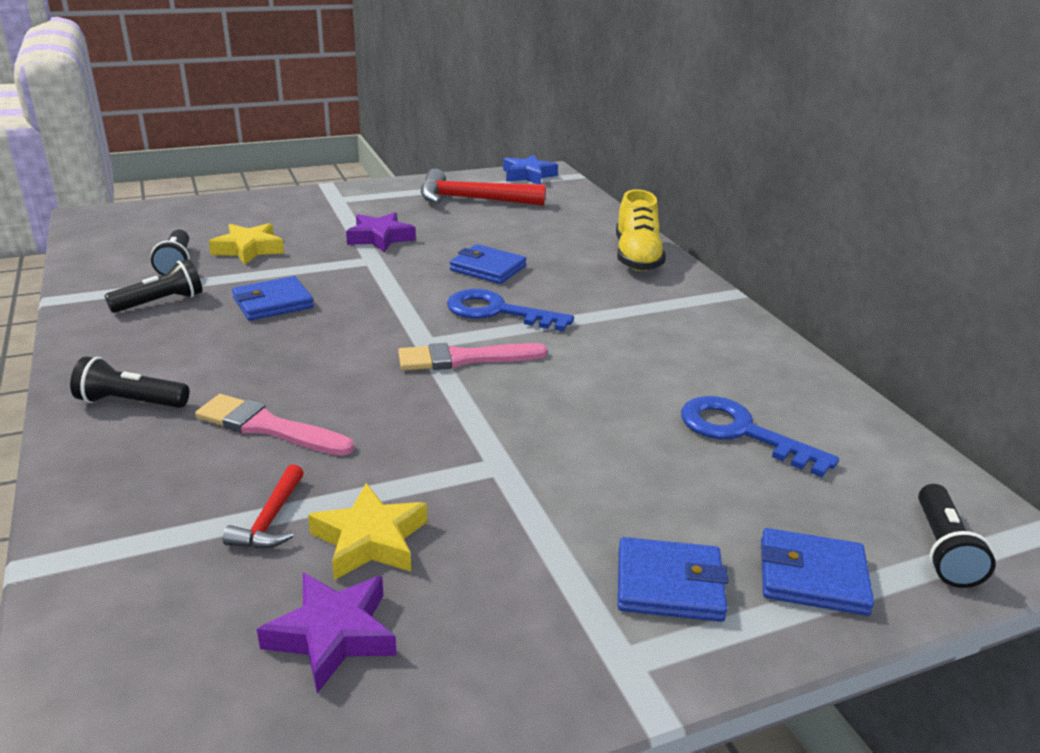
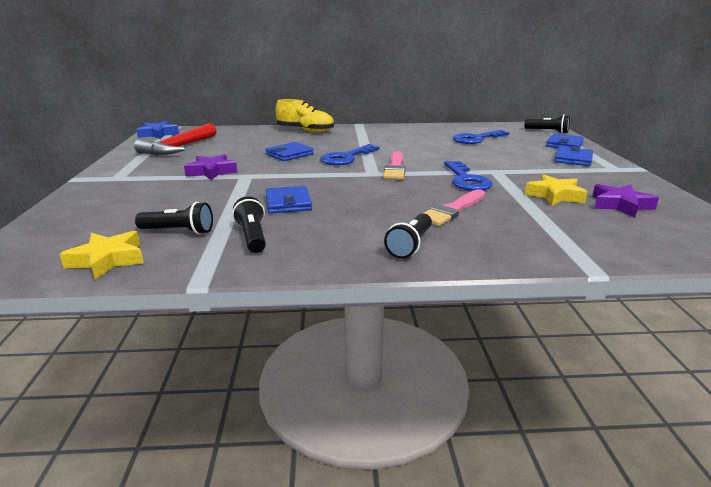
camera: 70 degrees left, 5 degrees down
(249, 249) = (181, 207): yellow star -> yellow star (108, 260)
(270, 520) = (541, 212): red hammer -> none
(427, 432) = (466, 180): none -> blue key

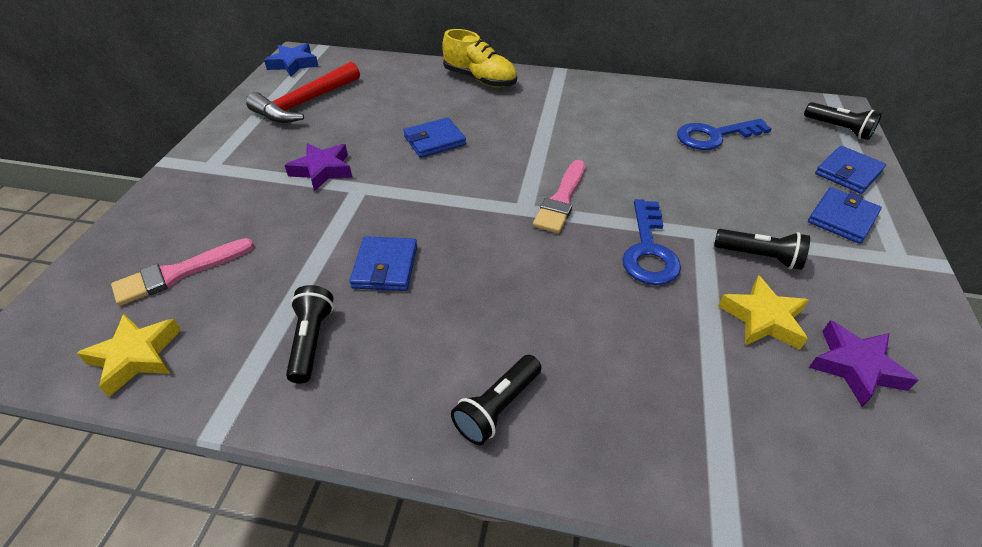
camera: 15 degrees right, 20 degrees up
(178, 231) = (233, 309): black flashlight -> black flashlight (759, 257)
(346, 158) = (505, 161): blue key -> none
(453, 210) = (594, 328): pink brush -> pink brush (179, 273)

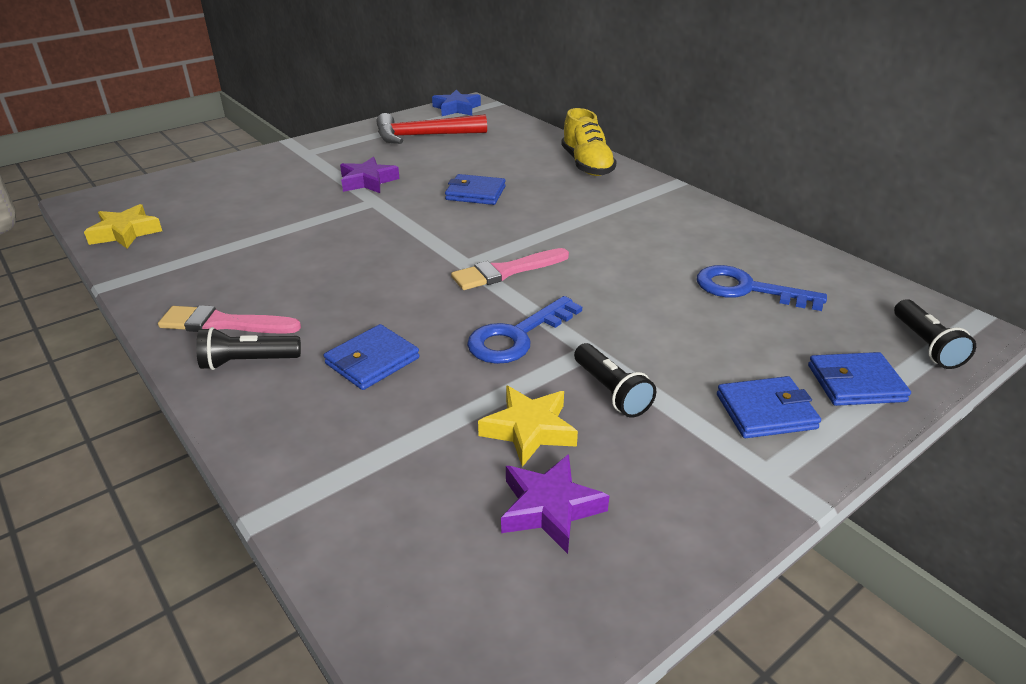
camera: 40 degrees right, 10 degrees down
(179, 273) = (203, 202): pink brush -> pink brush (223, 323)
(311, 341) = (211, 270): black flashlight -> none
(385, 267) = (313, 253): blue wallet -> blue wallet (372, 361)

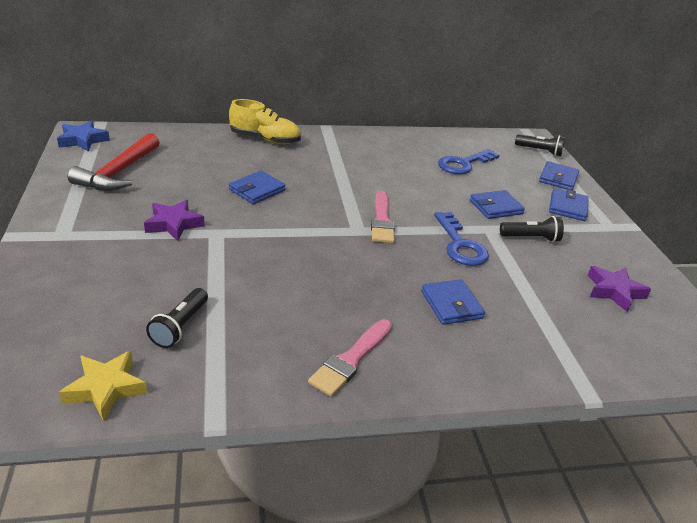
camera: 65 degrees left, 0 degrees up
(248, 362) = (416, 359): black flashlight -> black flashlight (180, 326)
(529, 430) = (551, 274): yellow star -> none
(658, 342) = (495, 207): none -> blue wallet

